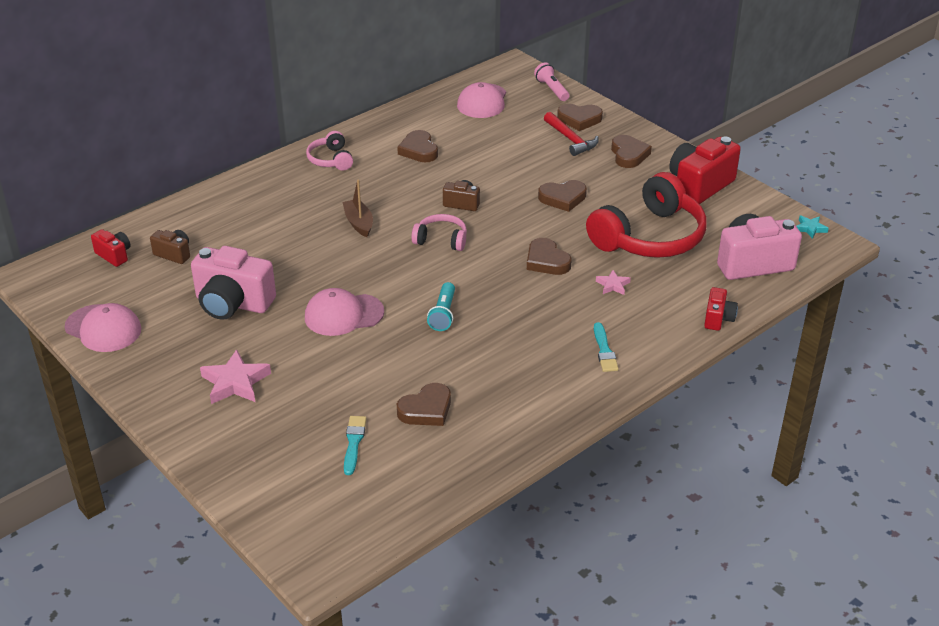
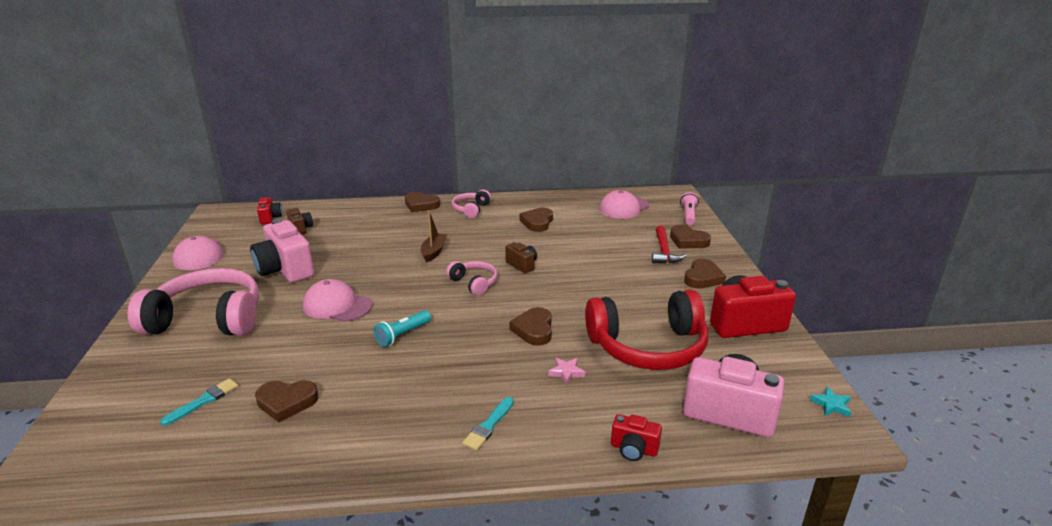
camera: 35 degrees right, 10 degrees down
(235, 382) = (207, 319): pink star -> pink headphones
(563, 198) = (606, 289): brown heart -> brown heart (421, 205)
(718, 319) = (634, 449): red camera -> red camera turned 60 degrees clockwise

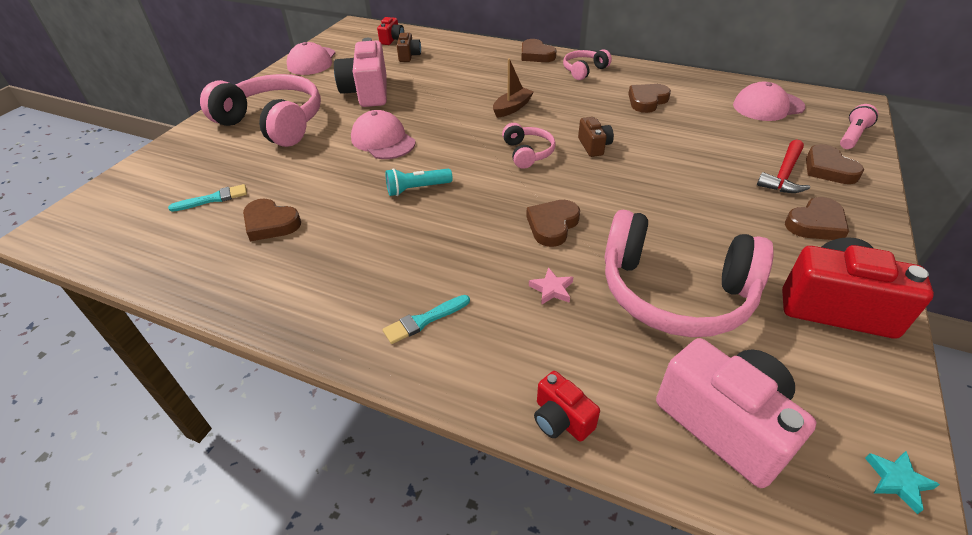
camera: 30 degrees right, 15 degrees up
(648, 346) = (674, 292): red headphones -> pink headphones

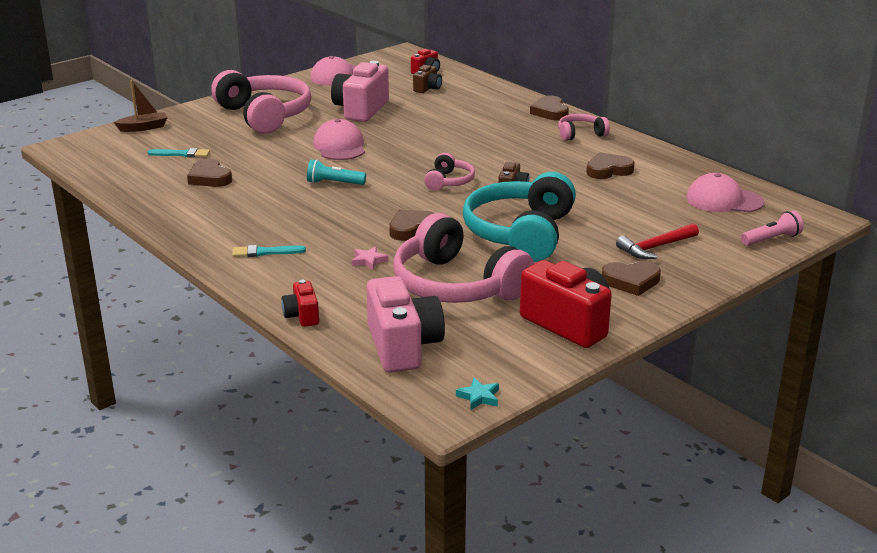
camera: 25 degrees right, 15 degrees down
(512, 108) = (474, 148): brown boat -> brown boat (143, 128)
(657, 197) = (521, 233): none -> turquoise headphones
(828, 169) = (704, 254): brown heart -> none

